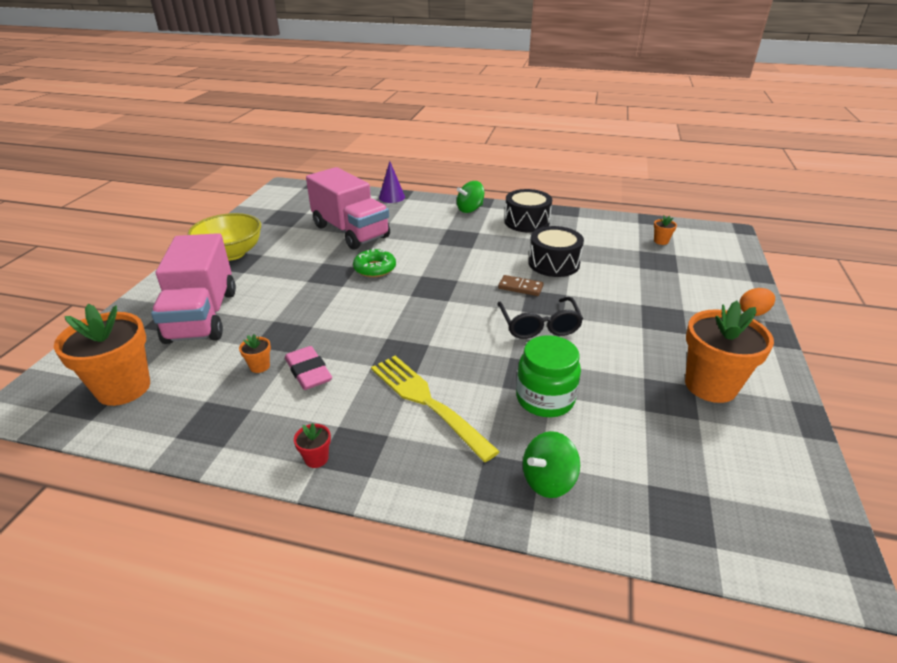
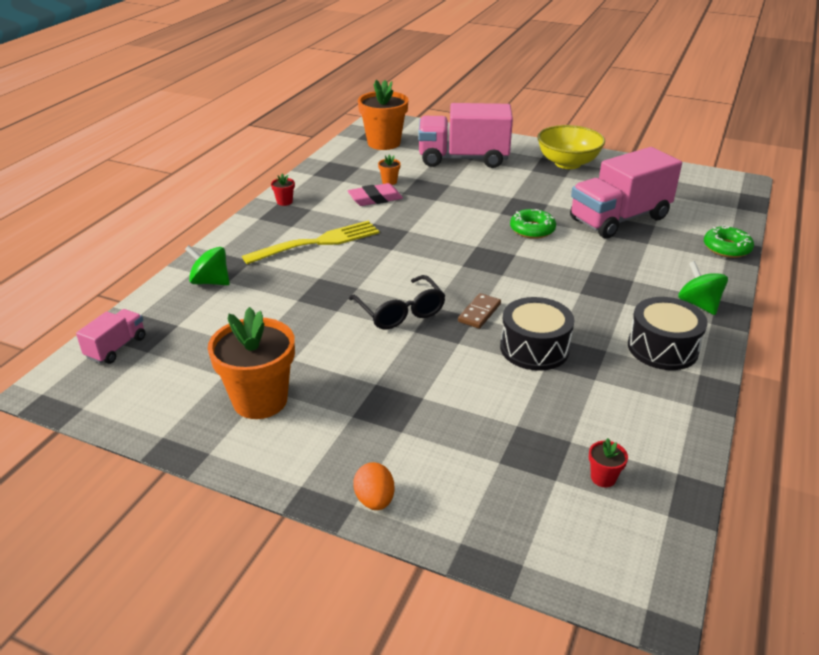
camera: 100 degrees right, 0 degrees up
(392, 197) = (726, 248): purple cone -> green donut
(539, 326) = (400, 312): black glasses -> black glasses turned 120 degrees counterclockwise
(545, 399) = (293, 296): green jar -> none
(548, 481) = (210, 282): green spinning top -> green spinning top turned 45 degrees counterclockwise
(661, 241) = (603, 478): orange flower pot -> red flower pot
(724, 531) = (116, 347): none -> pink truck

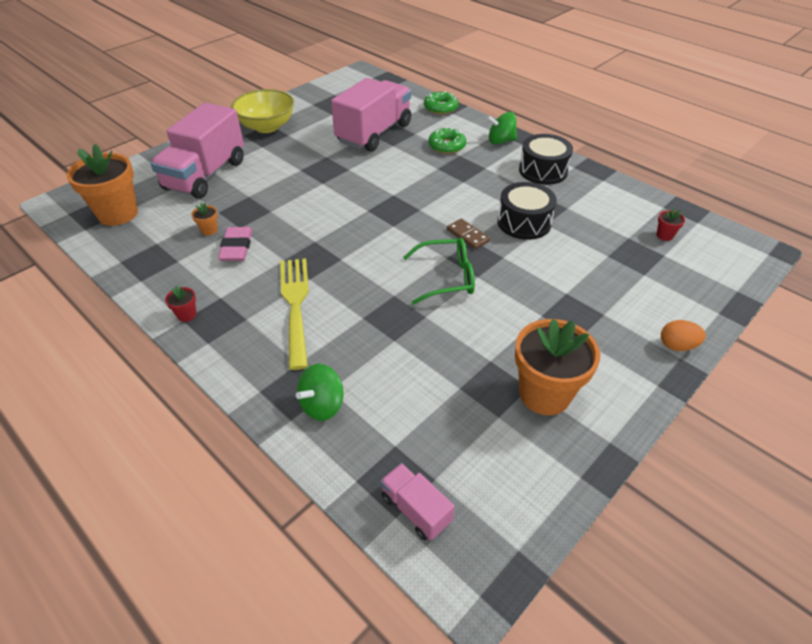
camera: 70 degrees left, 10 degrees up
(400, 312) = (447, 277): black glasses -> green glasses
(532, 230) = (361, 175): green donut -> green donut (447, 146)
(619, 219) = (374, 133): pink truck -> pink truck turned 135 degrees counterclockwise

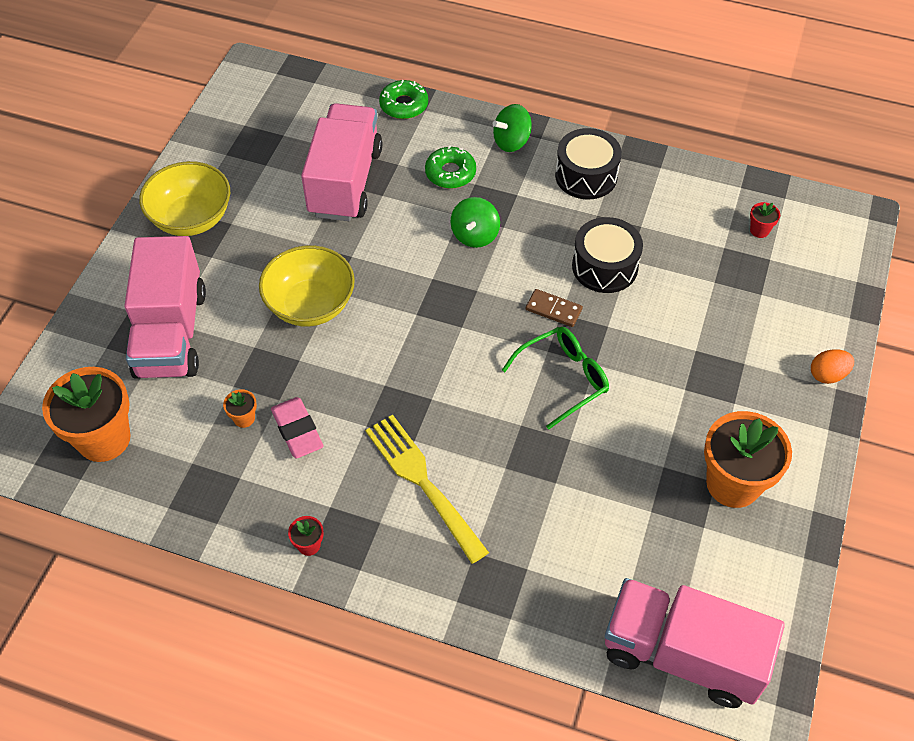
camera: 25 degrees left, 10 degrees up
(302, 186) = (310, 305): none -> yellow bowl
(322, 405) = (531, 588): green spinning top -> green spinning top (475, 235)
(415, 509) = (681, 654): pink truck -> pink truck, size x2.12

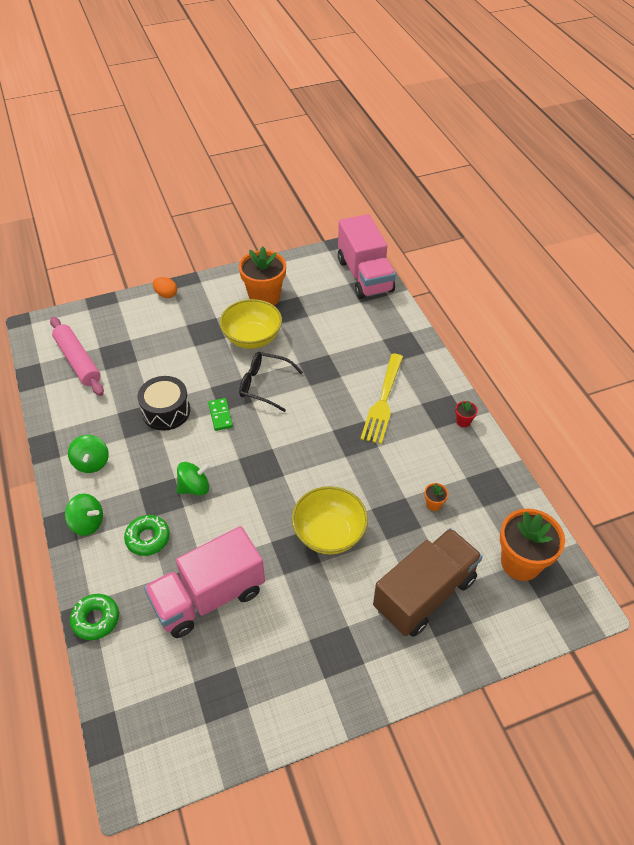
camera: 130 degrees left, 5 degrees down
(171, 333) = (424, 593): pink truck -> brown truck
(191, 218) = (329, 671): yellow bowl -> yellow bowl (252, 338)
(297, 430) = (413, 474): pink eraser -> none
(553, 310) = (220, 415): brown domino -> green domino
(563, 378) = (264, 385): green glasses -> black glasses
(586, 176) = (91, 462): black drum -> green spinning top
(759, 230) = (78, 361): red flower pot -> pink rolling pin

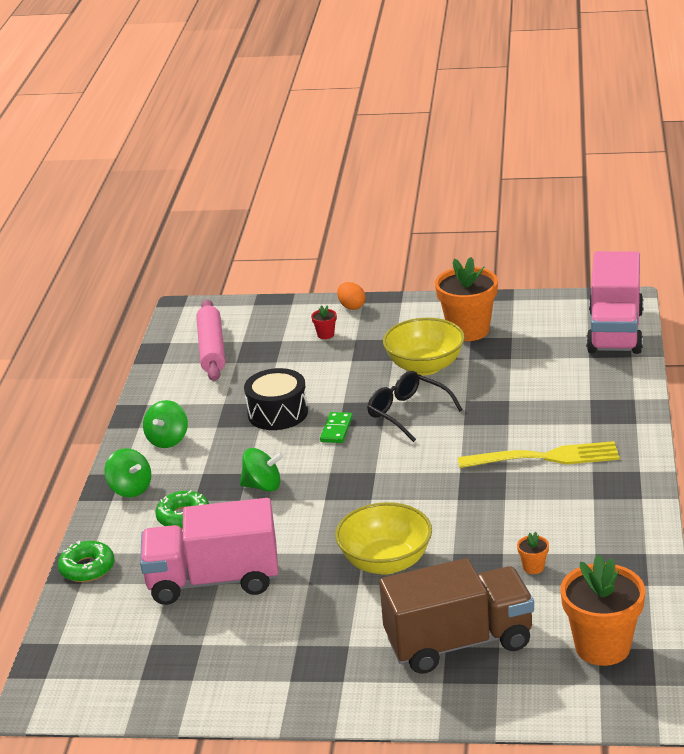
camera: 30 degrees right, 20 degrees down
(383, 401) = (544, 458): yellow fork -> yellow fork turned 135 degrees counterclockwise
(463, 421) = (634, 500): red flower pot -> red flower pot (325, 335)

